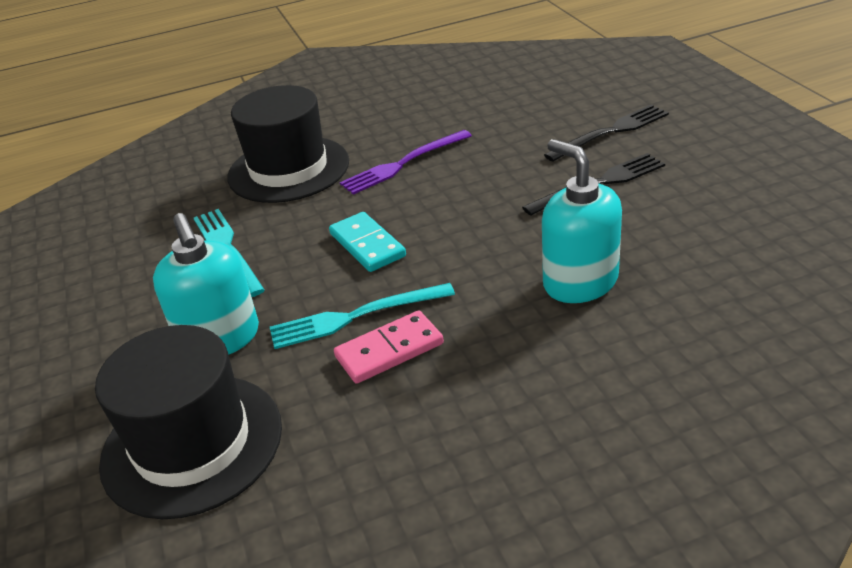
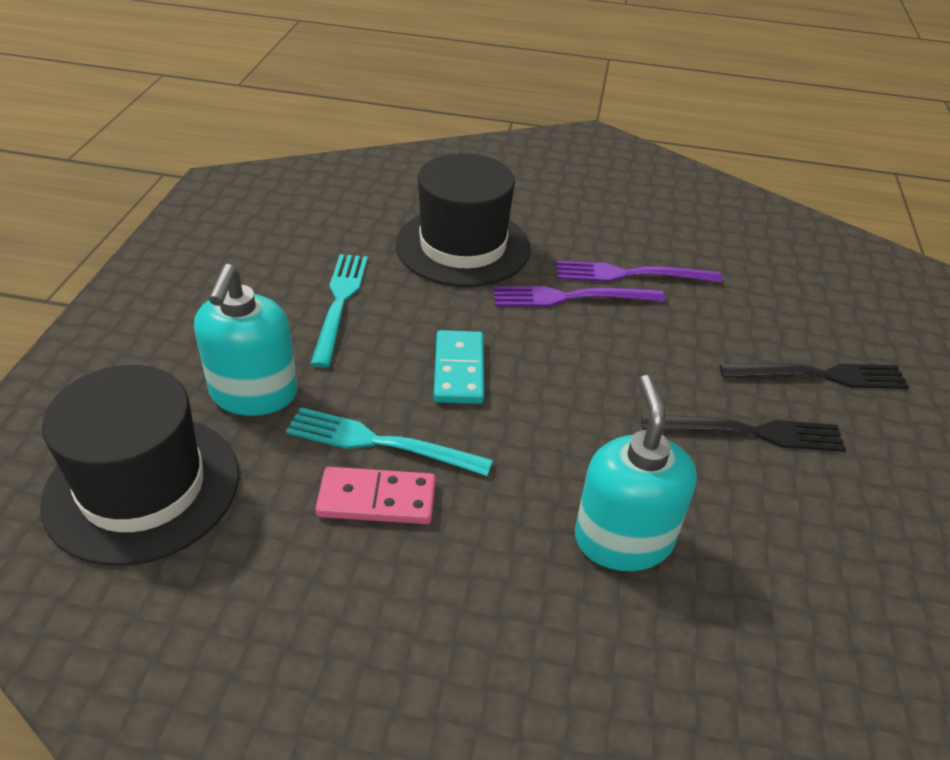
camera: 25 degrees right, 5 degrees up
(431, 131) = (630, 274): none -> purple fork

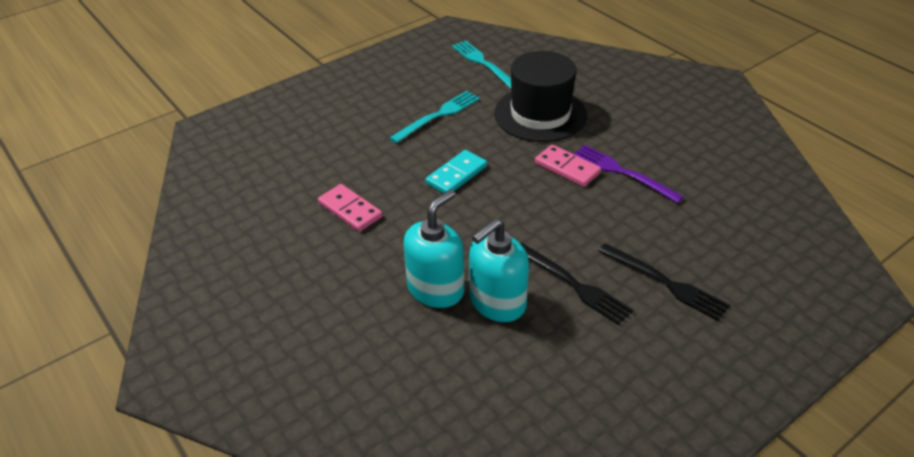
camera: 45 degrees right, 0 degrees up
(142, 487) = (269, 155): black hat -> none
(254, 394) = (351, 139): turquoise soap dispenser -> turquoise soap dispenser (497, 302)
(380, 443) = (380, 188): turquoise fork -> turquoise fork (483, 63)
(571, 297) = (567, 168): purple fork -> pink domino

